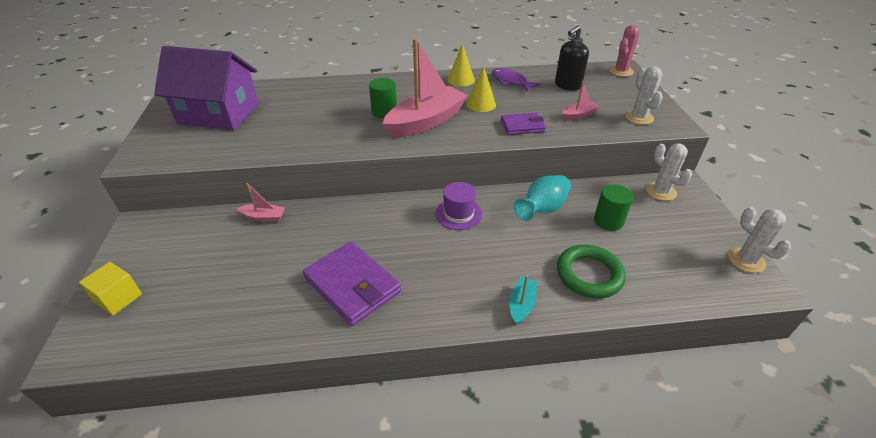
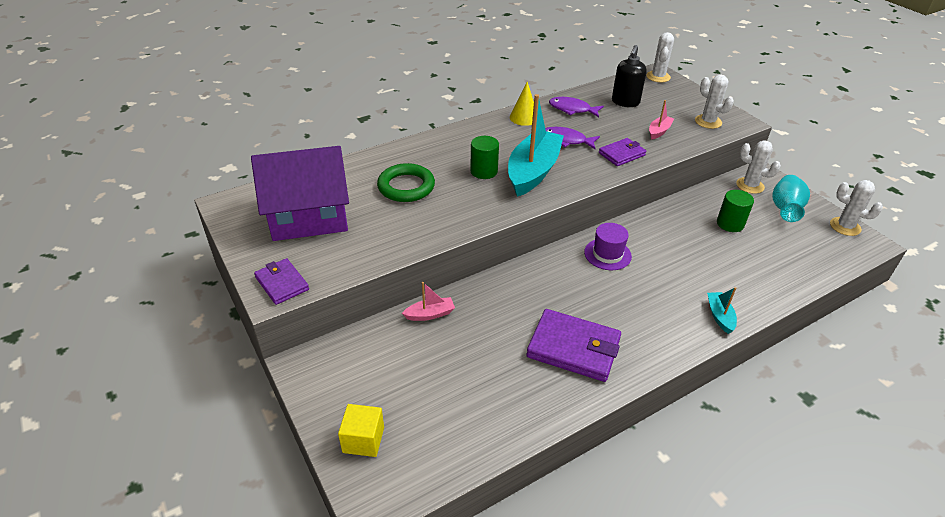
camera: 25 degrees left, 0 degrees up
(149, 154) = (282, 283): none -> purple wallet
(426, 122) = (533, 171): pink boat -> turquoise boat
(481, 104) = (566, 140): yellow cone -> purple fish
(542, 209) = (672, 229): turquoise vase -> turquoise vase (785, 209)
(589, 274) = (749, 274): green ring -> green ring (406, 187)
(621, 71) = (658, 77): pink cactus -> white cactus

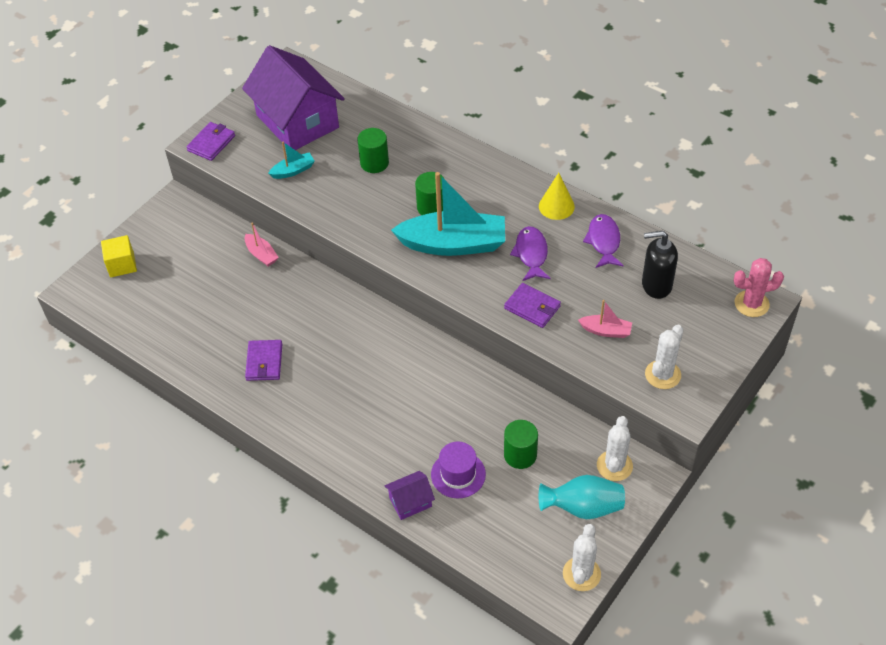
camera: 70 degrees right, 10 degrees up
(406, 187) = (374, 163): green ring -> green cylinder
(573, 348) = (264, 362): purple wallet -> purple wallet, size x0.59
(607, 254) = (406, 356): purple hat -> purple hat (458, 474)
(658, 77) = (751, 304): white cactus -> pink cactus
(719, 316) = (357, 465): turquoise boat -> turquoise boat (293, 171)
(766, 294) = (410, 502): none -> purple house

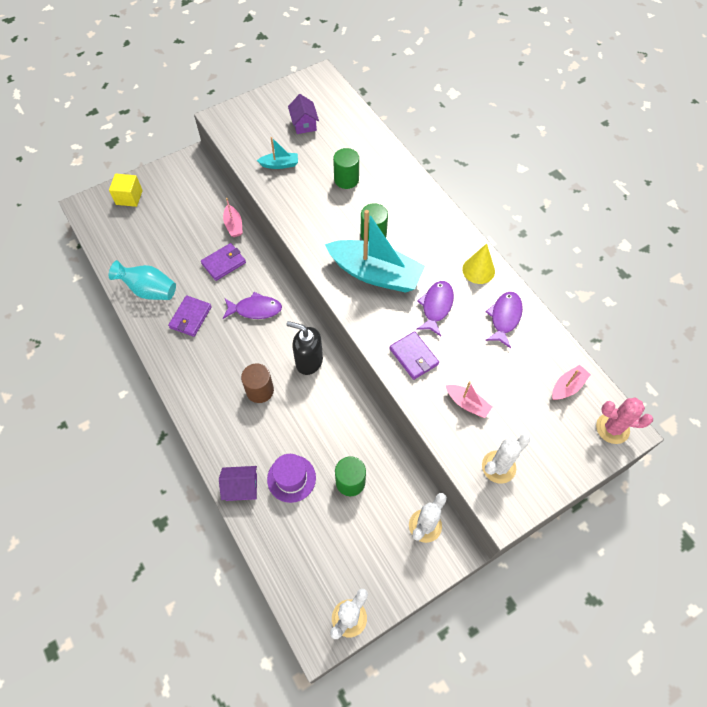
camera: 20 degrees right, 10 degrees up
(211, 143) = (230, 121): purple wallet -> purple wallet (224, 263)
(297, 121) = (304, 124): purple house -> purple house, size x0.42
(332, 330) = (255, 309): none -> purple fish
(380, 405) = (260, 390): none -> brown cylinder
(583, 507) = (380, 554): turquoise vase -> turquoise vase (149, 290)
(656, 285) = (532, 377): black soap dispenser -> black soap dispenser (309, 361)
(693, 282) = (567, 386): none -> pink boat

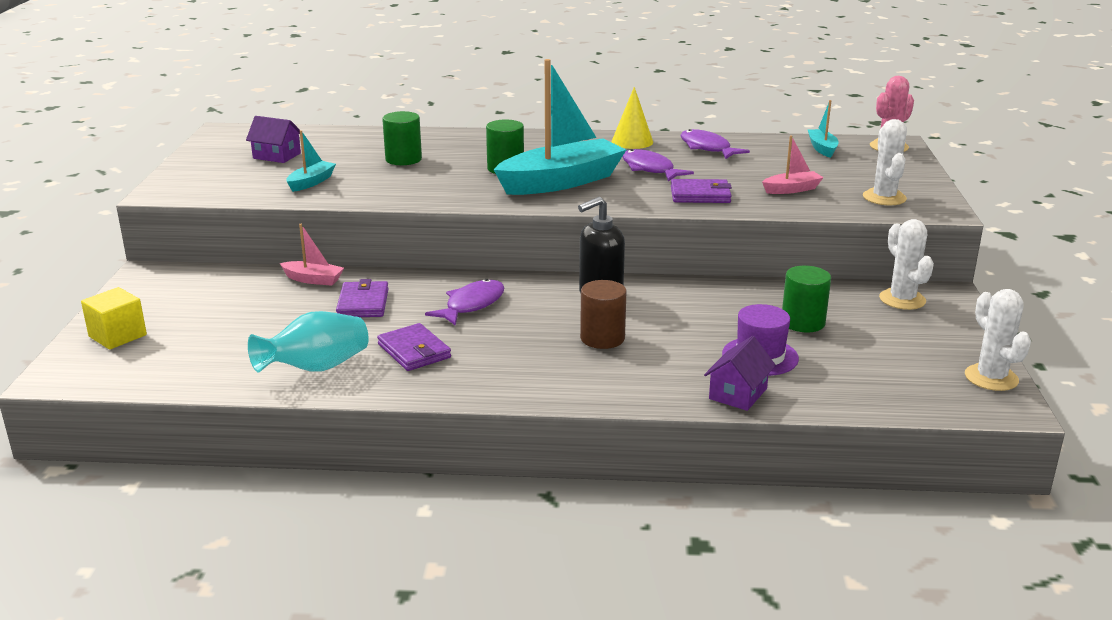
camera: 55 degrees left, 35 degrees down
(567, 386) = (822, 148): pink boat -> turquoise boat

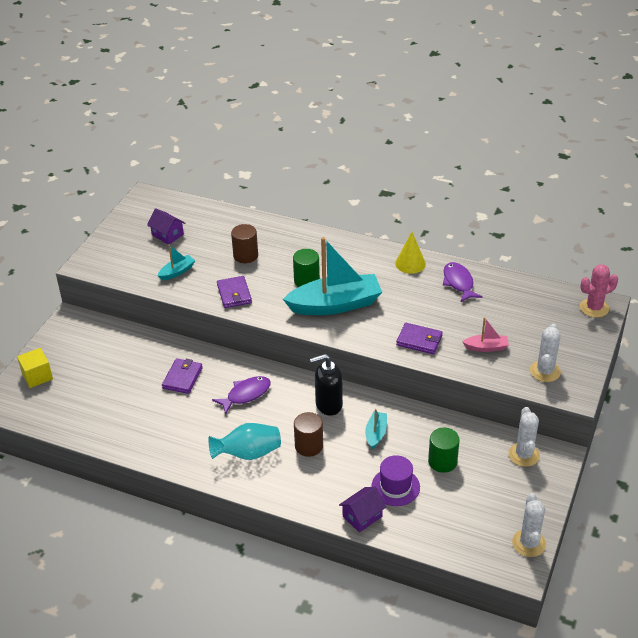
camera: 20 degrees right, 15 degrees up
(313, 280) = (162, 347): pink boat -> none
(316, 368) = (134, 432): turquoise vase -> turquoise vase (248, 453)
(403, 159) = (245, 255): green cylinder -> brown cylinder
(414, 351) = (194, 430): purple wallet -> purple wallet (234, 294)
(650, 169) = (403, 301): purple fish -> none
(822, 148) = (542, 300): turquoise boat -> turquoise boat (376, 433)

